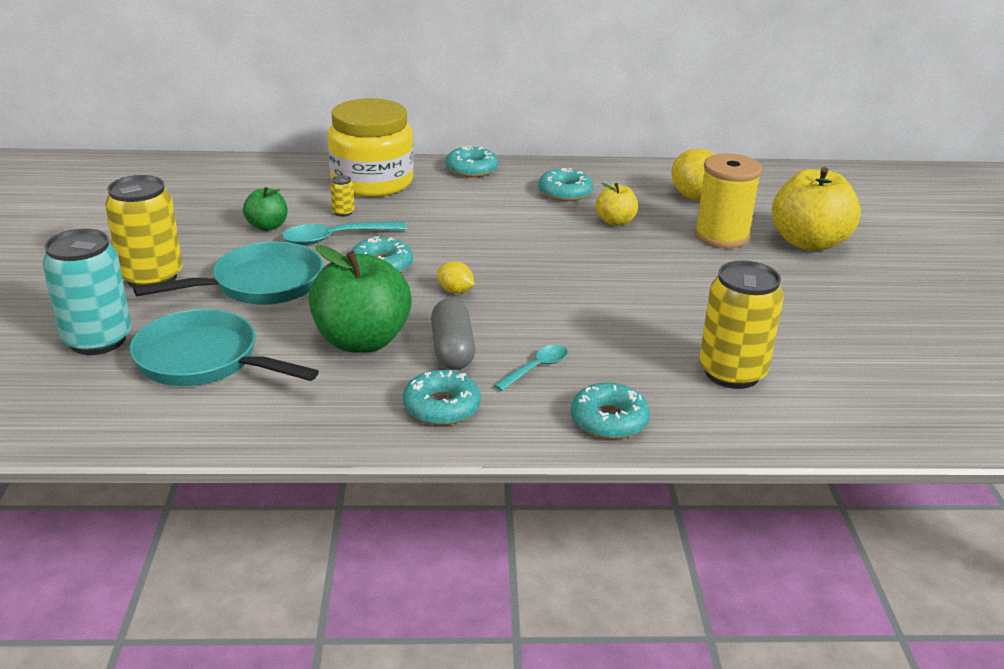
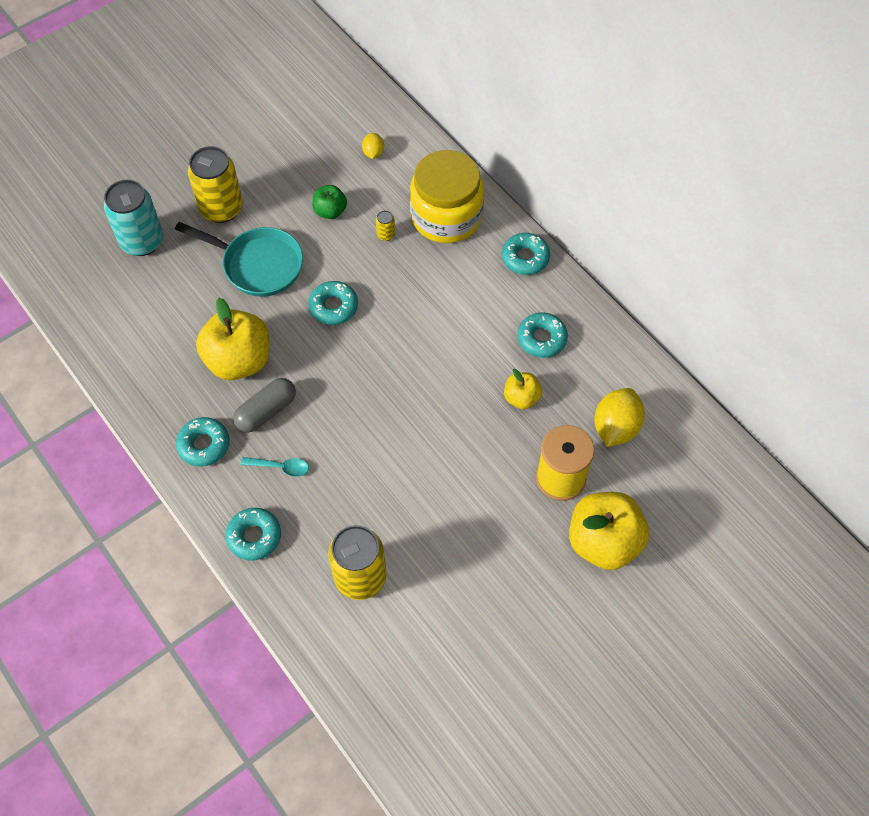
camera: 55 degrees right, 30 degrees up
(204, 360) = (161, 303): turquoise pan -> none
(335, 238) = (347, 257): turquoise spoon -> none
(362, 341) = (239, 360): green apple -> yellow apple
(455, 291) = (336, 367): yellow lemon -> yellow lemon (373, 153)

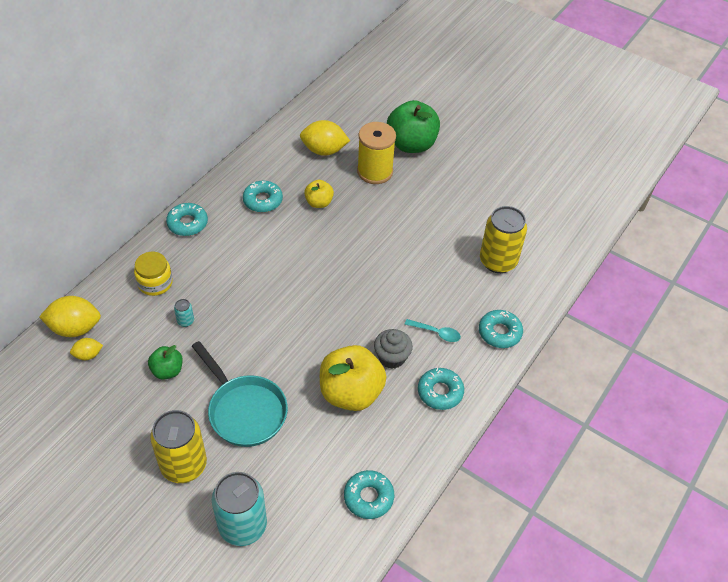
camera: 110 degrees left, 10 degrees down
(258, 265) = (244, 410): turquoise pan -> turquoise pan turned 135 degrees clockwise
(266, 411) = (392, 357): grey capsule -> grey cupcake
(280, 467) = (436, 333): turquoise spoon -> turquoise spoon turned 120 degrees clockwise
(333, 307) = (273, 339): turquoise donut -> turquoise donut (368, 497)
(386, 235) = (185, 321): yellow can -> turquoise can
(410, 146) = (75, 328): none -> yellow lemon
(446, 216) = (155, 283): yellow jar -> yellow jar, size x0.54
(603, 542) = (411, 144): yellow apple -> green apple

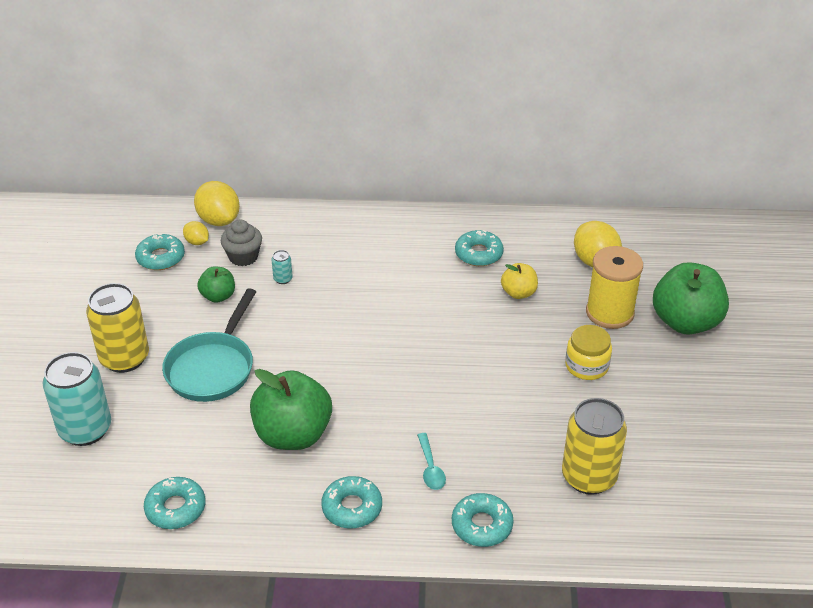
camera: 60 degrees right, 10 degrees down
(155, 283) = (309, 239): yellow jar -> yellow jar (586, 366)
(187, 223) = (398, 222): turquoise donut -> turquoise donut (160, 257)
(351, 393) = (293, 435): yellow apple -> green apple
(392, 357) = (365, 446): grey cupcake -> grey cupcake (243, 257)

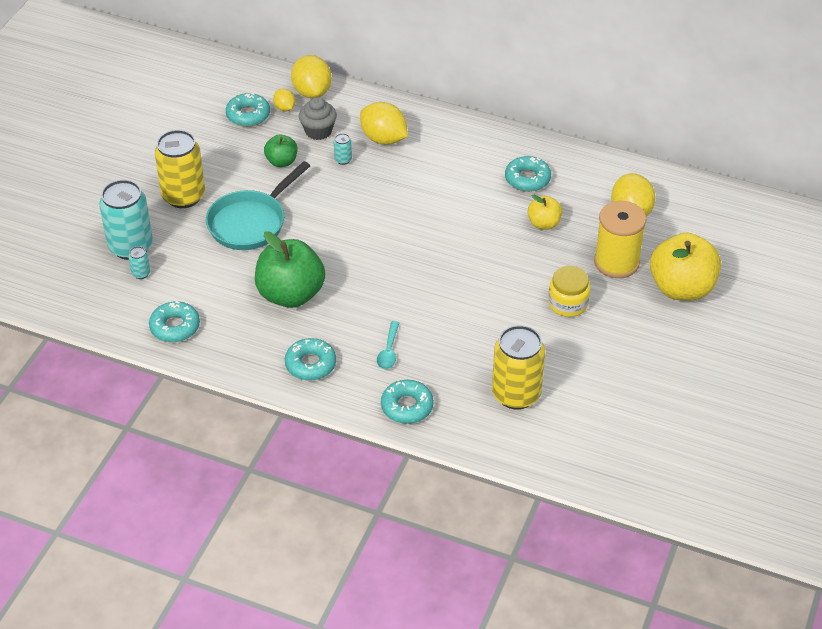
camera: 20 degrees right, 5 degrees up
(110, 457) = (141, 273): none -> turquoise can
(315, 249) = (383, 139): none -> yellow lemon
(685, 322) = (681, 288): green apple -> yellow apple

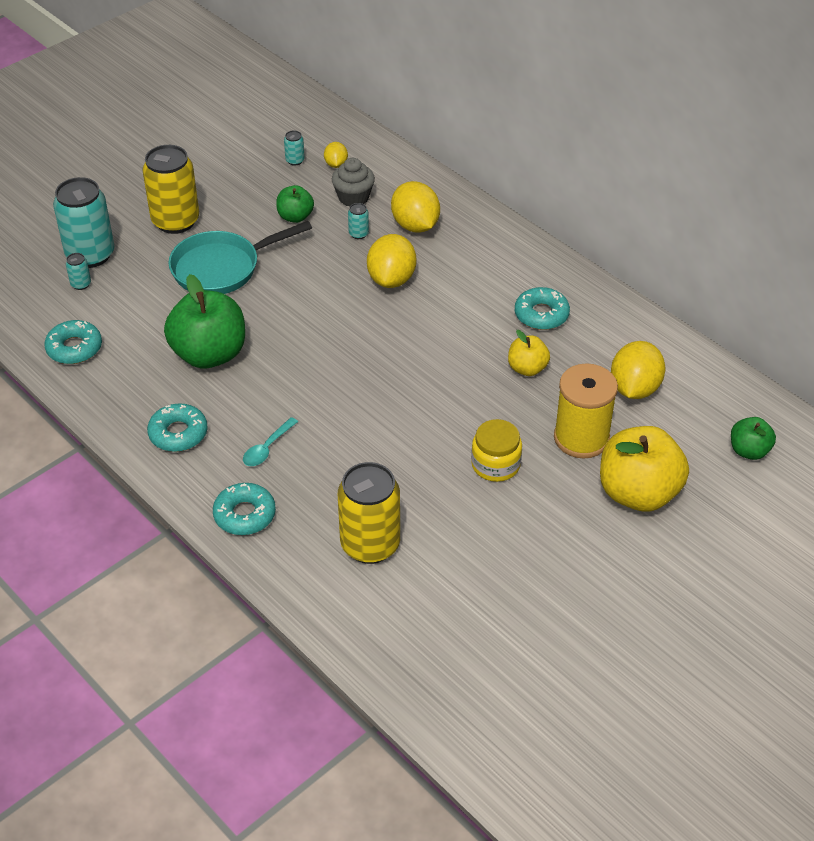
camera: 25 degrees right, 0 degrees up
(248, 115) = (295, 160): turquoise donut -> turquoise can
(312, 92) = (375, 156): yellow lemon -> yellow lemon (391, 279)
(738, 231) = (749, 451): none -> green apple

